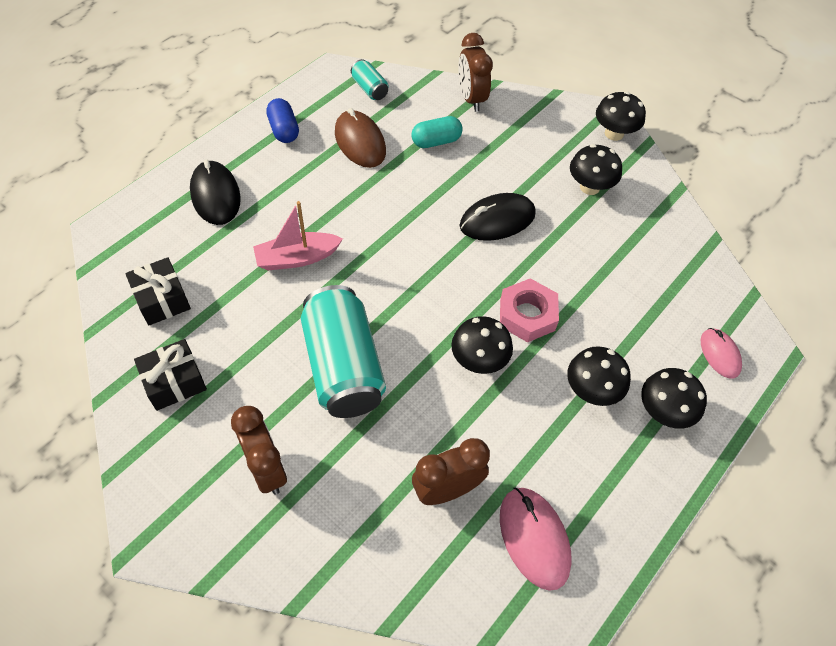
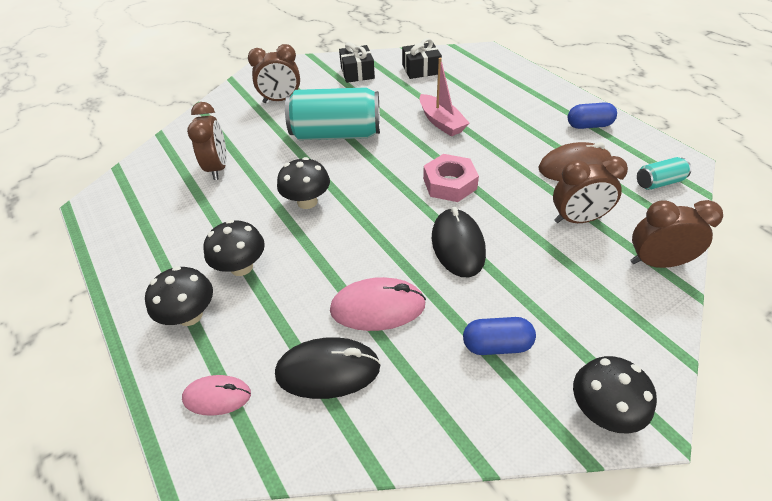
camera: 110 degrees right, 10 degrees down
(215, 195) = (512, 91): black mouse -> black mouse (328, 370)
(297, 258) = (441, 122): pink boat -> pink boat turned 150 degrees clockwise
(436, 141) = (577, 219): turquoise capsule -> brown clock
(527, 315) = (338, 242): pink nut -> pink nut (449, 183)
(534, 538) = (155, 202): pink mouse -> pink mouse (377, 307)
(589, 187) = (496, 345): black mushroom -> blue capsule

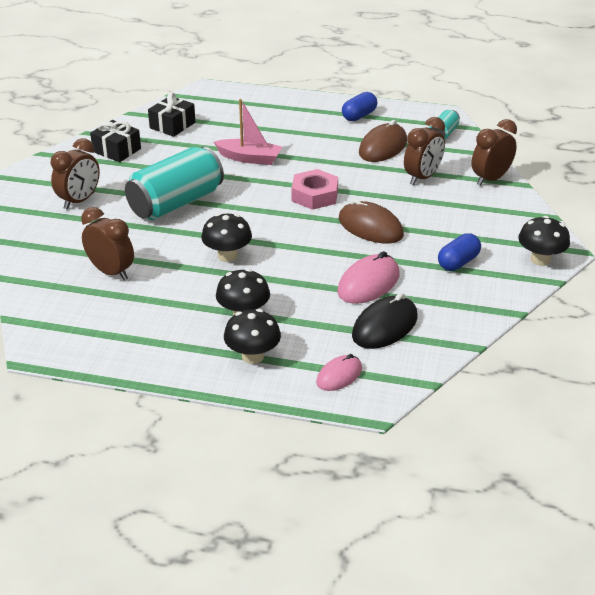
camera: 45 degrees left, 10 degrees down
(458, 245) = (370, 227): black mouse -> brown mouse

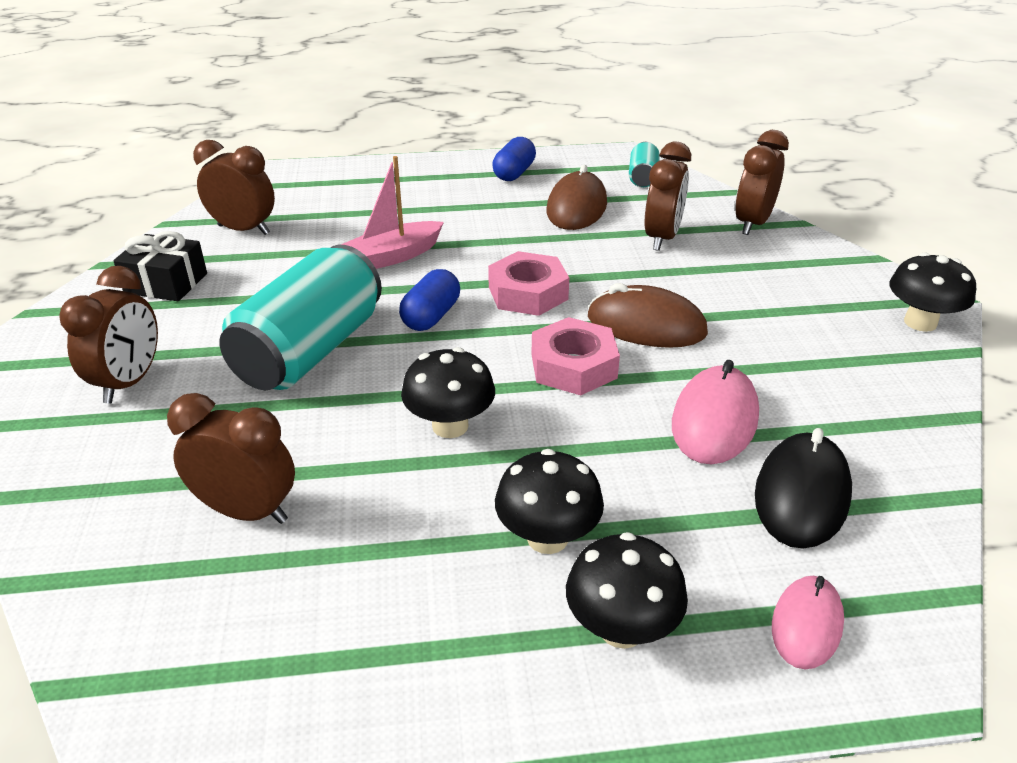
camera: 20 degrees left, 0 degrees up
(172, 125) = (244, 230): black gift -> brown clock
(249, 158) = (392, 257): pink boat -> pink boat turned 150 degrees clockwise
(312, 240) = (573, 366): none -> pink nut
(458, 262) = (815, 352): blue capsule -> blue capsule (431, 316)

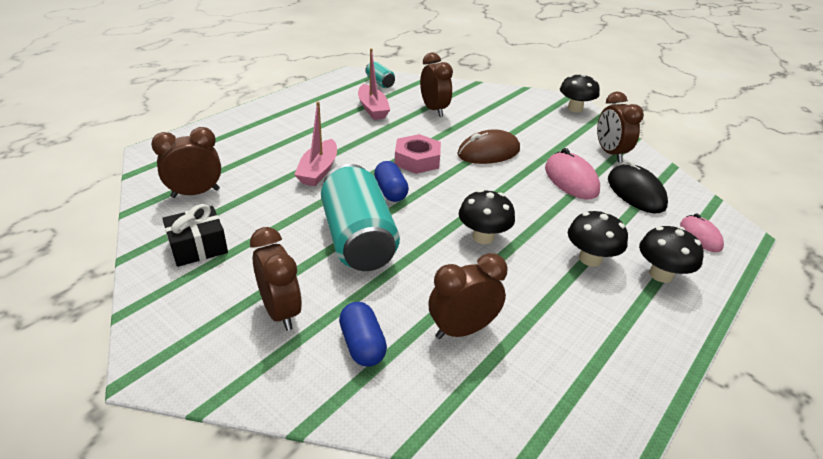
camera: 45 degrees left, 0 degrees up
(514, 173) = (311, 101): blue capsule -> blue capsule (362, 345)
(573, 366) = (489, 184): pink nut -> none
(576, 208) = (372, 109): brown mouse -> pink boat
(752, 223) = (460, 89): brown clock -> brown clock (610, 153)

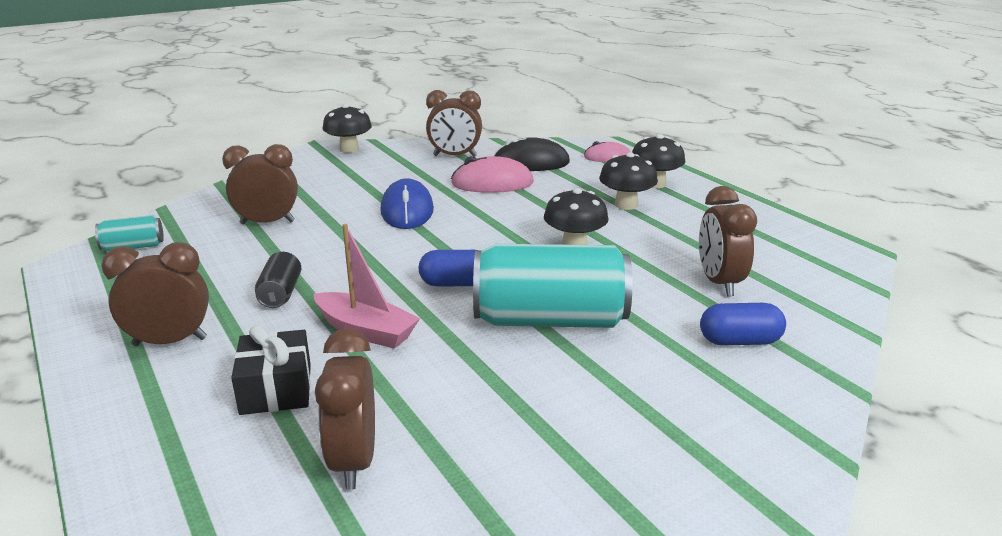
camera: 70 degrees left, 10 degrees down
(198, 247) = (518, 460): black gift -> black gift (276, 389)
(280, 311) = (680, 391): brown clock -> brown clock (170, 342)
(349, 135) = (280, 293): none -> black can
(372, 109) = (216, 265): pink boat -> none
(417, 160) = (391, 255): pink nut -> none
(488, 152) = (407, 211): brown mouse -> blue mouse

